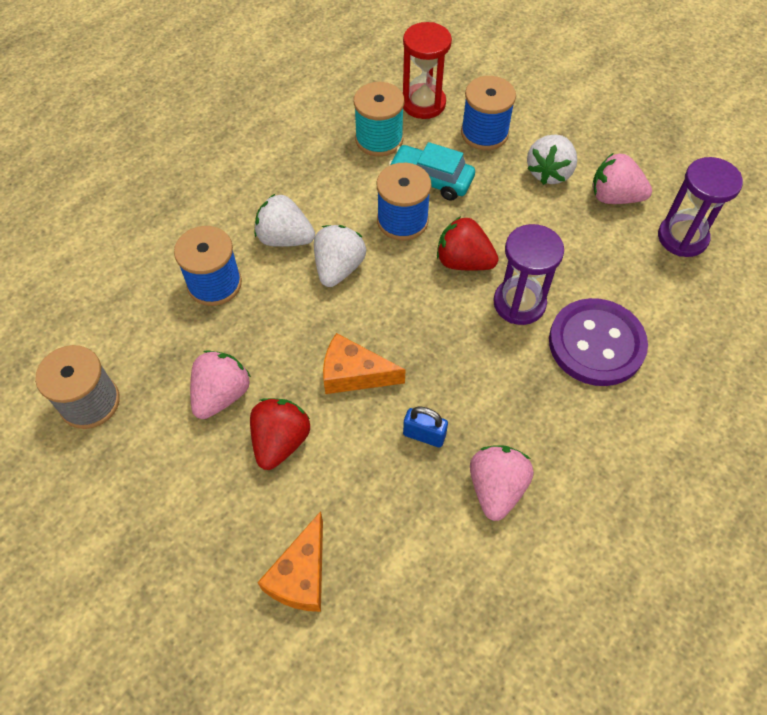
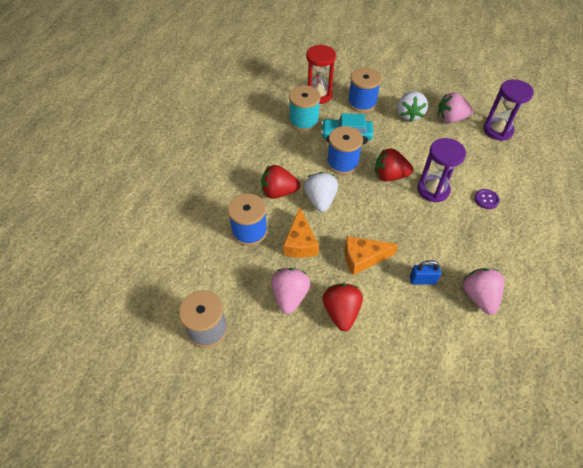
camera: 20 degrees left, 5 degrees down
(285, 238) = (278, 192): white strawberry -> red strawberry
(301, 575) = (397, 388): orange cheese -> orange cheese (300, 243)
(596, 344) = (486, 199): purple button -> purple button, size x0.41

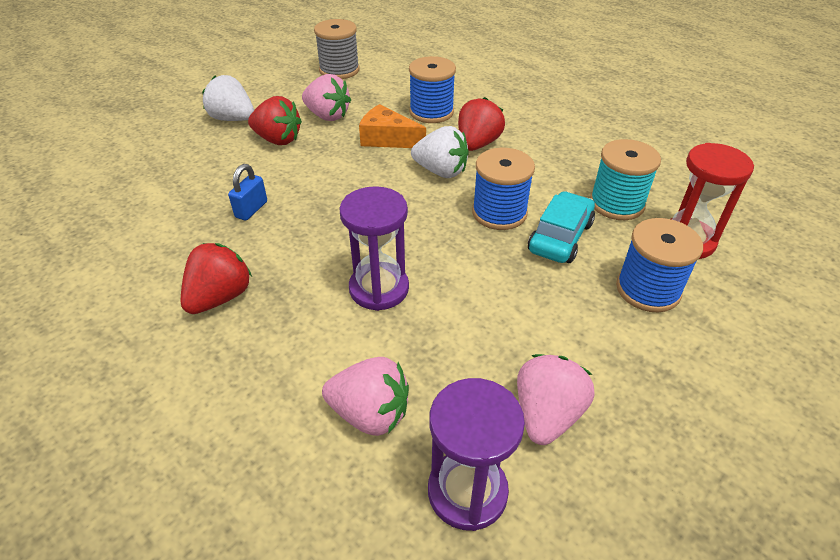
camera: 115 degrees right, 10 degrees down
(363, 258) = (325, 175): orange cheese -> none
(390, 176) = (441, 251): red strawberry -> red strawberry (220, 297)
(409, 115) = (586, 346): white strawberry -> white strawberry (233, 119)
(479, 296) = (180, 247): pink strawberry -> pink strawberry (370, 413)
(486, 199) = (308, 348): purple button -> none

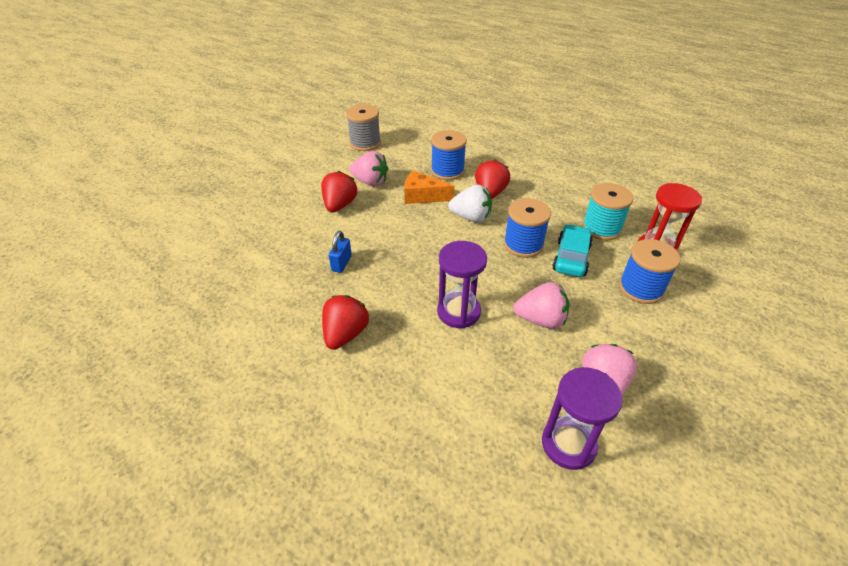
camera: 10 degrees left, 0 degrees up
(233, 119) = (297, 192): white strawberry -> none
(278, 140) = (339, 205): red strawberry -> red strawberry turned 90 degrees counterclockwise
(370, 413) = (485, 402): pink strawberry -> pink strawberry (540, 319)

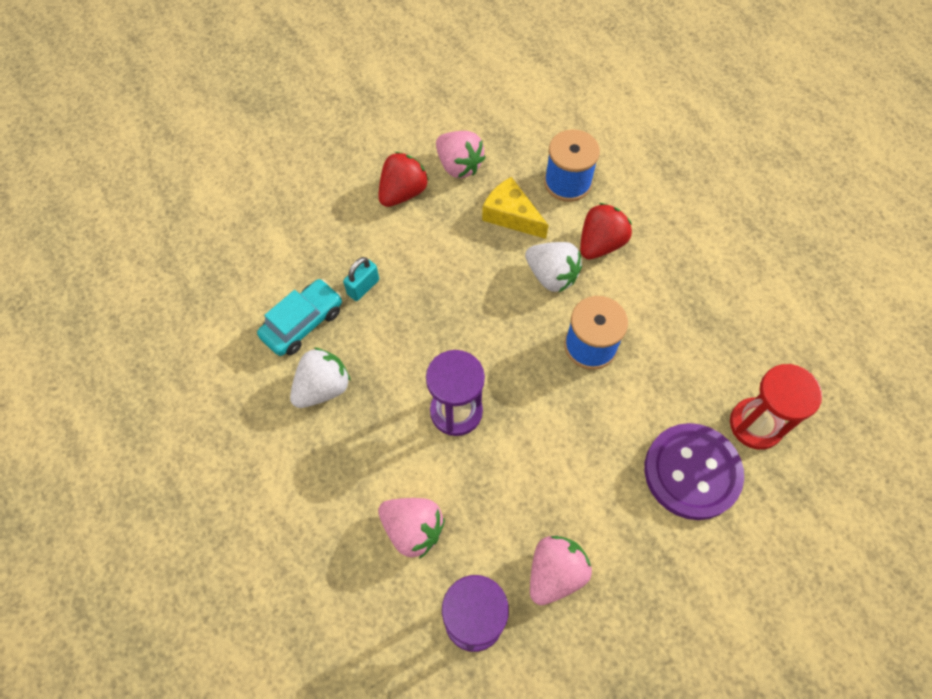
camera: 25 degrees right, 20 degrees up
(341, 263) = (363, 287): blue padlock -> turquoise padlock
(345, 334) = (323, 388): red strawberry -> white strawberry
(365, 143) = (487, 90): grey spool -> none
(422, 196) = (511, 215): orange cheese -> yellow cheese
(540, 319) = (541, 462): pink strawberry -> pink strawberry (413, 529)
(571, 258) = (637, 391): turquoise car -> turquoise car (303, 323)
(601, 228) = (709, 361): turquoise spool -> none
(641, 288) = (692, 472): blue spool -> purple button

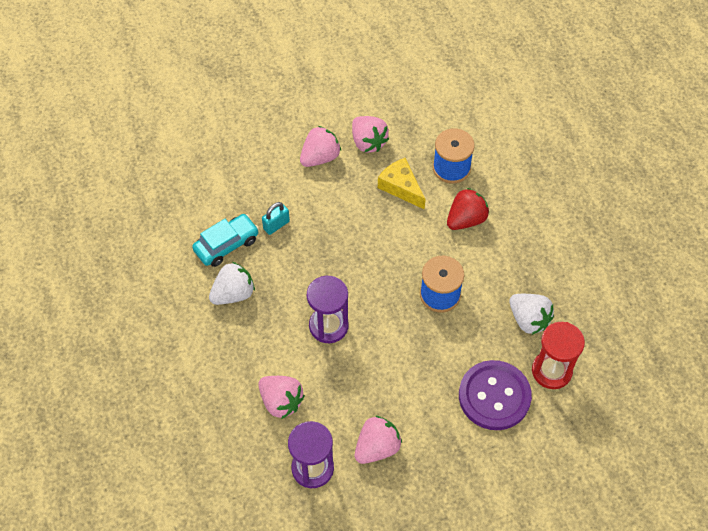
camera: 10 degrees right, 5 degrees down
(403, 193) = (320, 157): red strawberry -> pink strawberry
(551, 276) = (422, 238): white strawberry -> white strawberry (528, 320)

